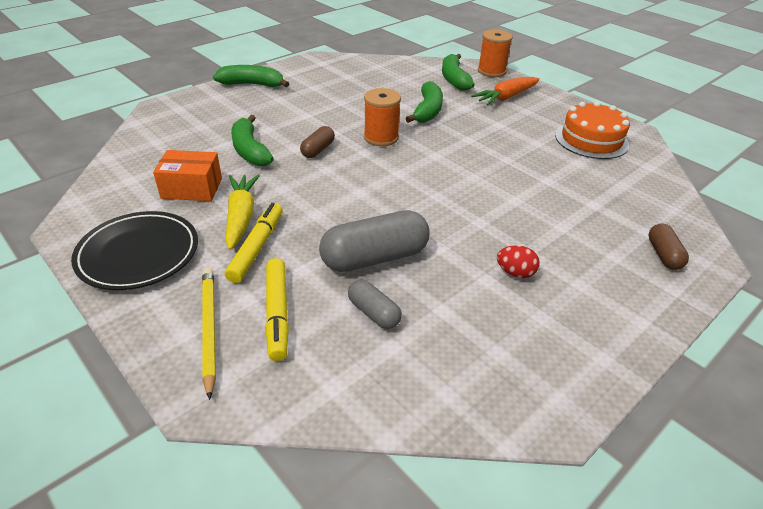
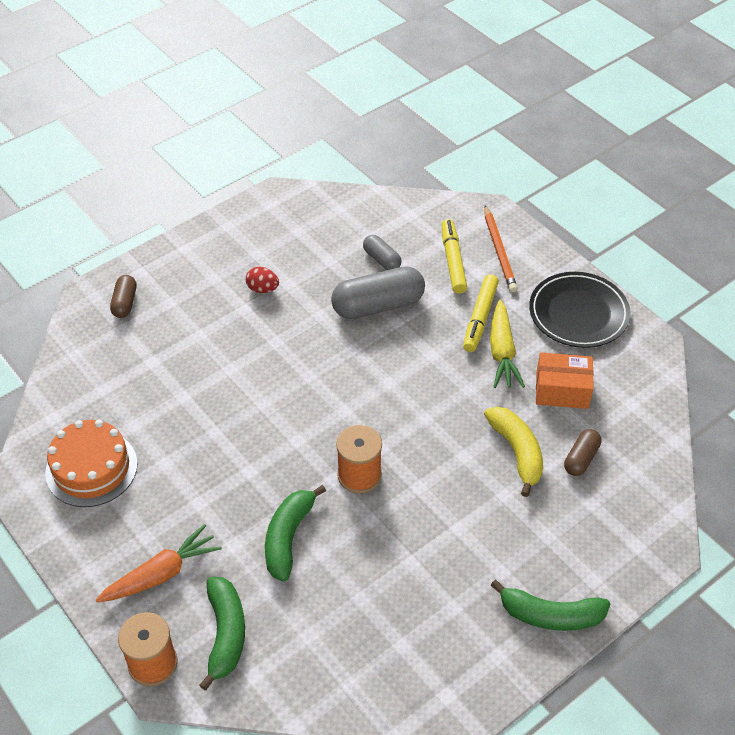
camera: 175 degrees left, 10 degrees up
(209, 329) = (499, 251): yellow pencil -> orange pencil
(250, 150) = (517, 452): green banana -> yellow banana
(318, 150) = (436, 451): brown capsule -> brown capsule (581, 458)

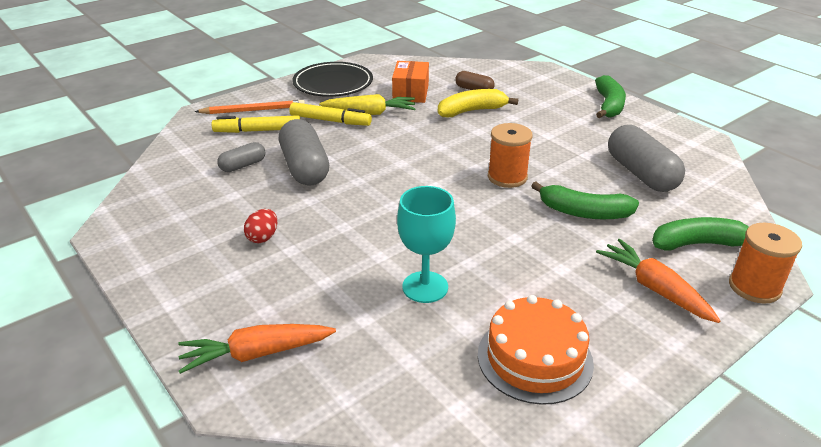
camera: 90 degrees left, 15 degrees down
(125, 303) = (256, 354): brown capsule -> orange carrot
(185, 400) = (425, 287): none -> turquoise goblet
(366, 612) = (640, 174): none -> grey capsule

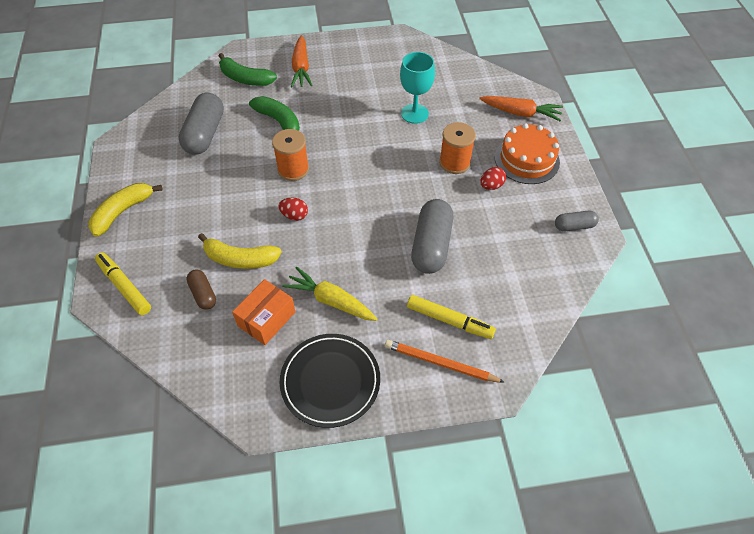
camera: 150 degrees left, 20 degrees up
(243, 165) = (480, 271): grey capsule -> grey capsule (574, 226)
(330, 121) = (374, 305): yellow marker -> yellow marker (124, 287)
(460, 147) = (294, 215): none -> red egg
(535, 358) = (392, 63): orange cake -> orange cake (527, 159)
(608, 105) = (123, 211): green banana -> yellow banana
(754, 287) = (254, 50): orange spool -> orange spool (454, 162)

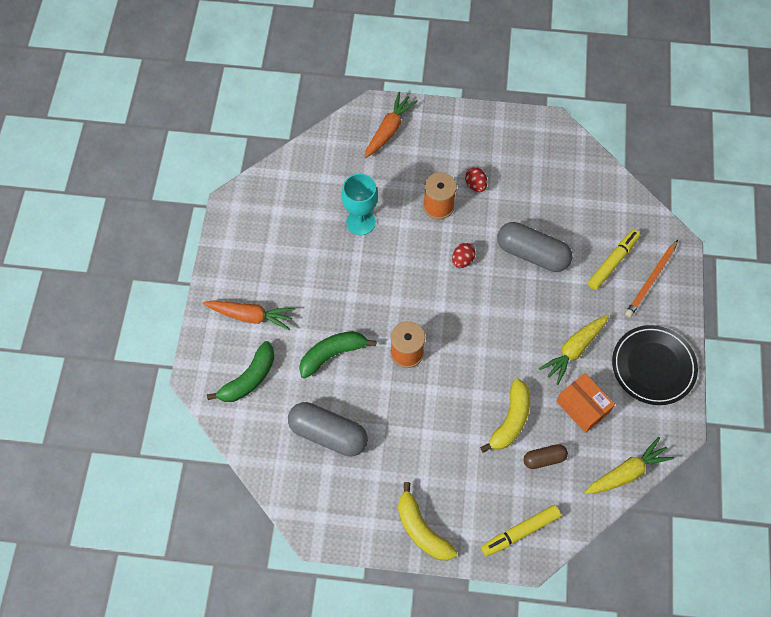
camera: 75 degrees left, 10 degrees up
(197, 373) = (626, 472): none -> yellow carrot
(294, 215) = (469, 362): red egg -> red egg (462, 260)
(527, 159) = (451, 146): orange cake -> none
(574, 226) = (537, 137): grey capsule -> none

